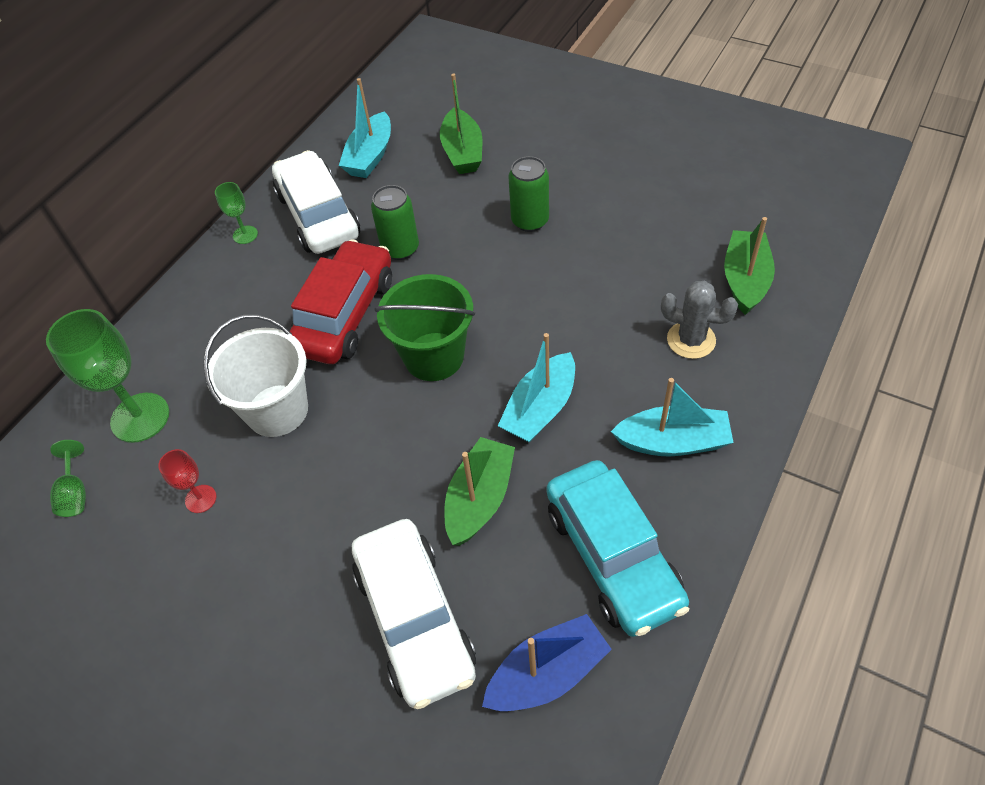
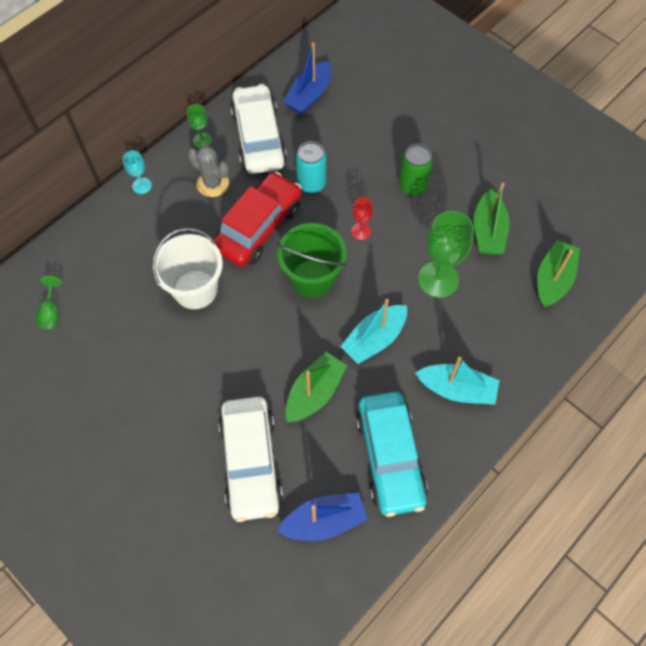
camera: 10 degrees right, 10 degrees up
(140, 417) = (102, 268): green goblet -> green goblet (438, 279)
(175, 304) = (142, 186): none -> turquoise goblet
(200, 499) = (132, 340): red goblet -> red goblet (361, 231)
(370, 156) = (309, 95): turquoise boat -> blue boat
(400, 249) = (311, 183): green can -> turquoise can
(462, 152) = (379, 111): green boat -> green boat (488, 231)
(691, 340) = (496, 316): grey cactus -> grey cactus (213, 184)

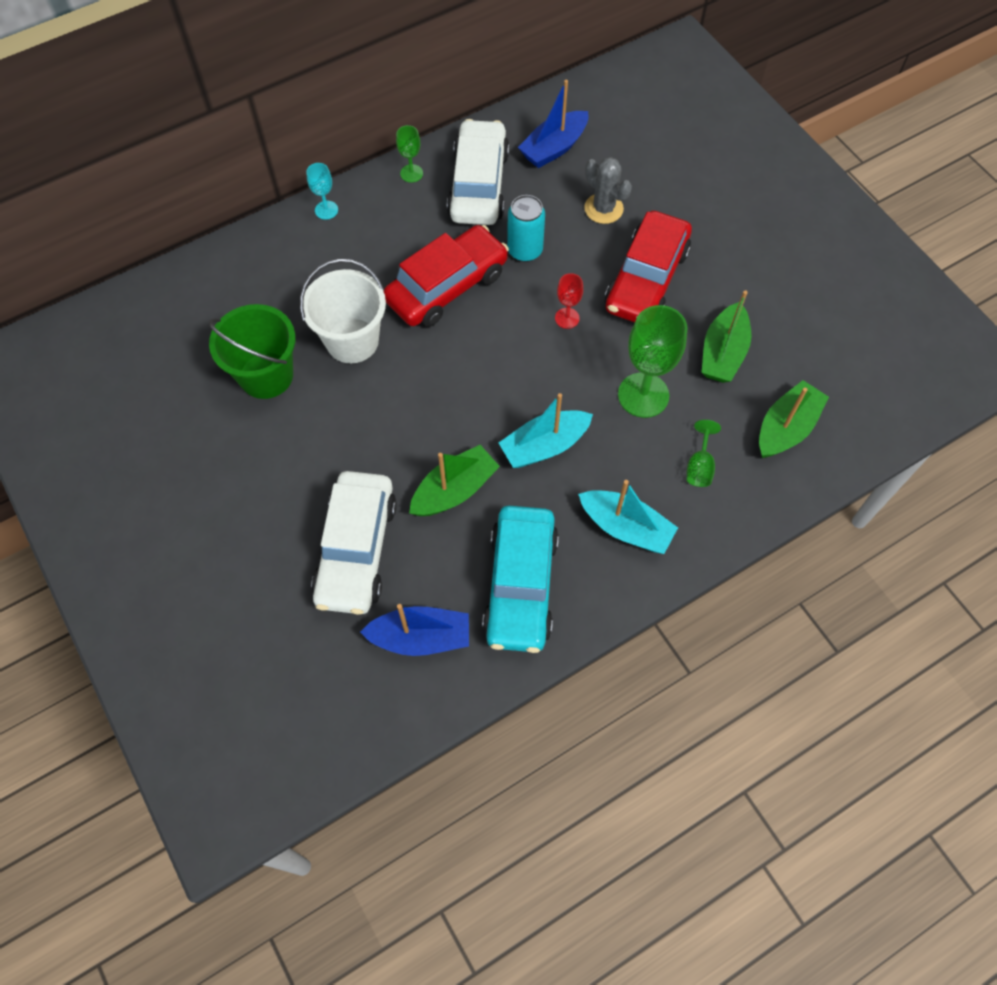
camera: 15 degrees right, 0 degrees up
(51, 313) = (182, 329): green goblet -> green goblet (699, 466)
(213, 184) = (408, 225): grey cactus -> grey cactus (603, 208)
(312, 278) = (492, 359): green bucket -> green bucket (266, 375)
(412, 186) = (646, 279): green can -> red car

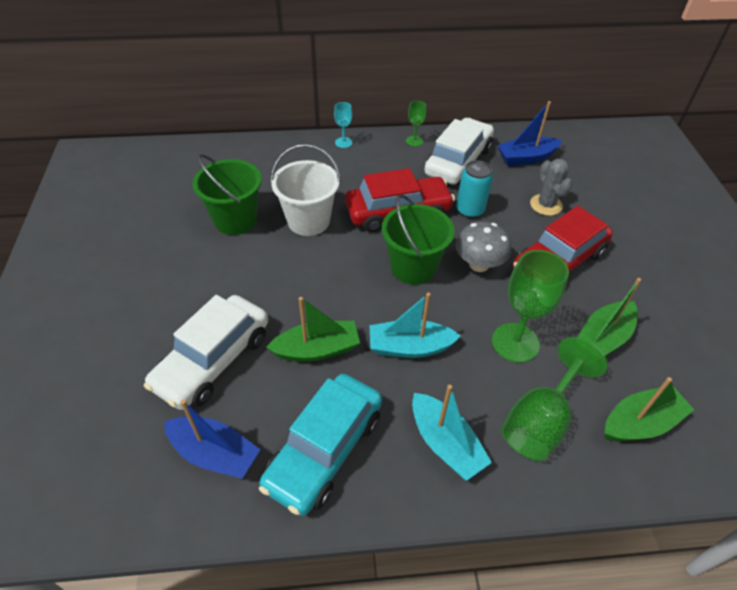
camera: 25 degrees right, 15 degrees down
(500, 351) = (413, 267): none -> green bucket
(567, 318) = (479, 264): red goblet -> grey mushroom
(699, 466) = (540, 421): green goblet -> green goblet, size x2.00

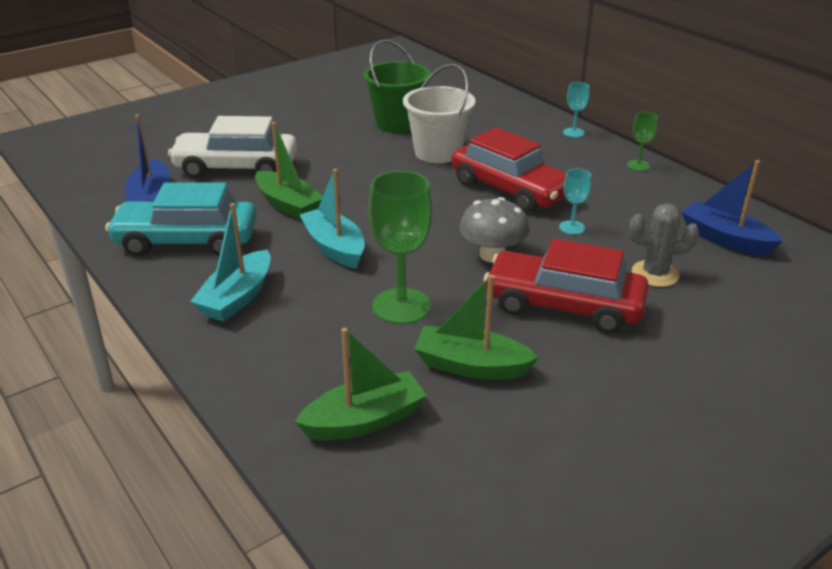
camera: 60 degrees right, 15 degrees down
(413, 267) = (441, 220): green bucket -> none
(458, 162) = (644, 199): white car -> none
(470, 210) = (572, 227): turquoise can -> turquoise goblet
(540, 421) = (309, 347): green goblet -> none
(546, 205) = (655, 274): grey cactus -> grey cactus turned 45 degrees clockwise
(640, 423) = (364, 420): green boat -> green boat turned 60 degrees counterclockwise

